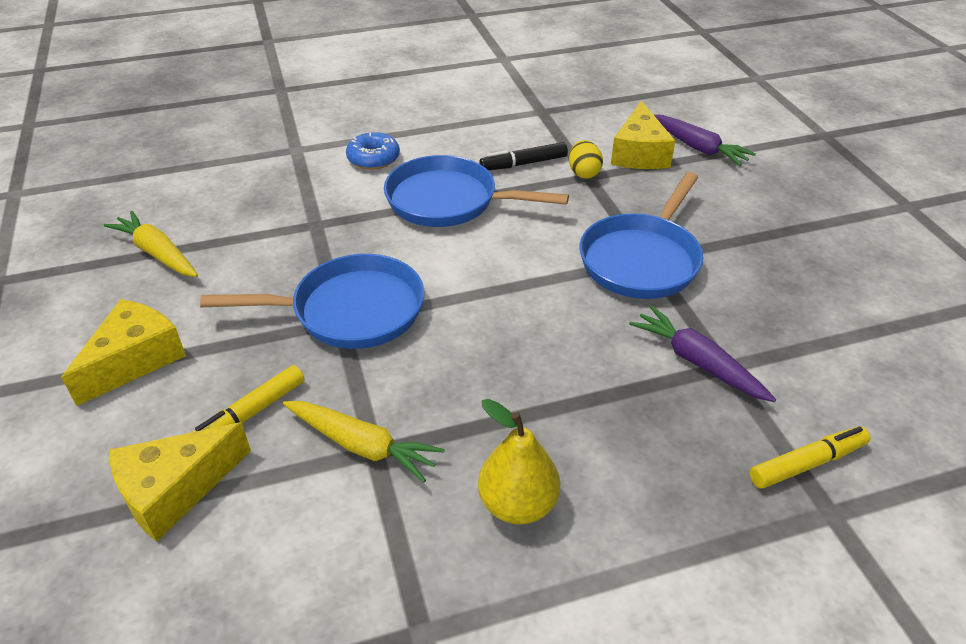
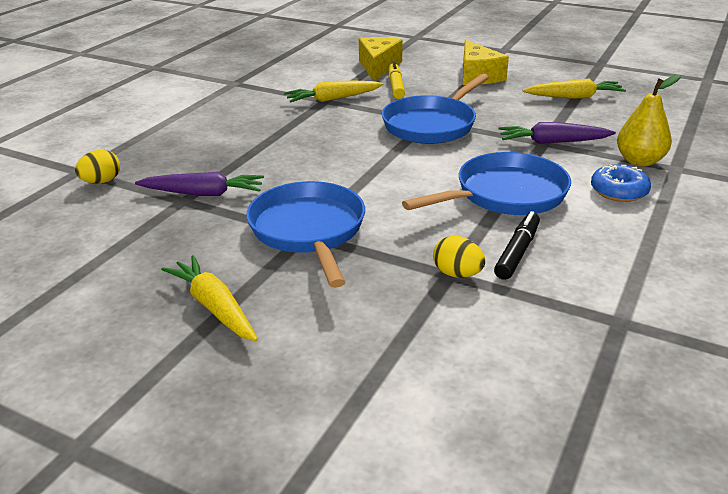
camera: 135 degrees right, 10 degrees down
(518, 504) = (240, 114): yellow pear -> yellow pear (639, 161)
(639, 153) = (445, 329): yellow cheese -> none
(698, 148) = (398, 380): purple carrot -> purple carrot (552, 142)
(774, 239) = (214, 307): none -> yellow carrot
(807, 463) = (101, 182): yellow marker -> yellow egg

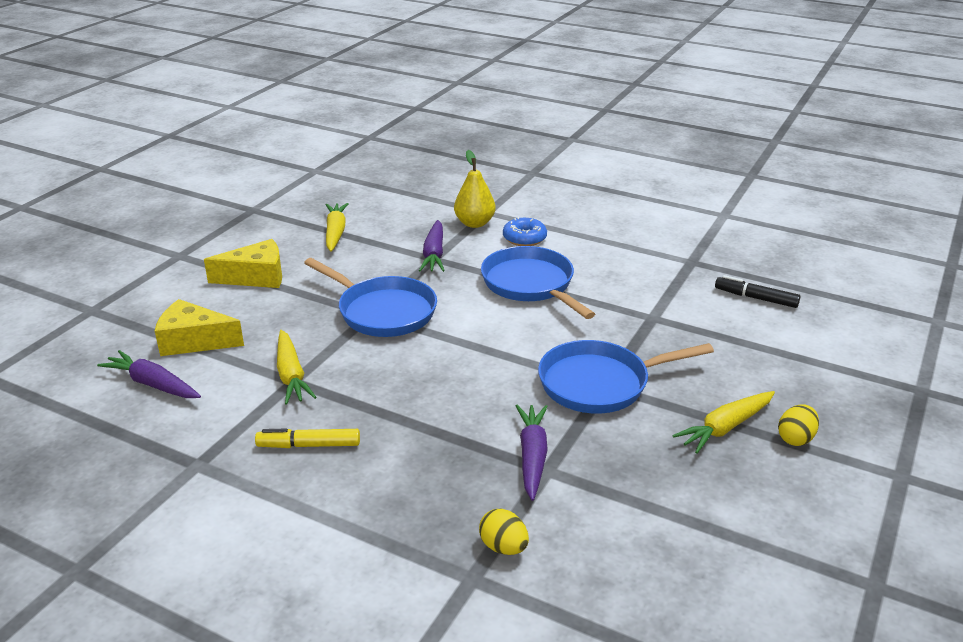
camera: 90 degrees left, 0 degrees up
(324, 62) = (152, 384): none -> purple carrot
(396, 86) = (266, 330): yellow marker -> yellow marker (309, 445)
(457, 274) = (652, 314): yellow egg -> yellow egg (795, 438)
(517, 252) = (618, 287): black marker -> black marker (756, 298)

